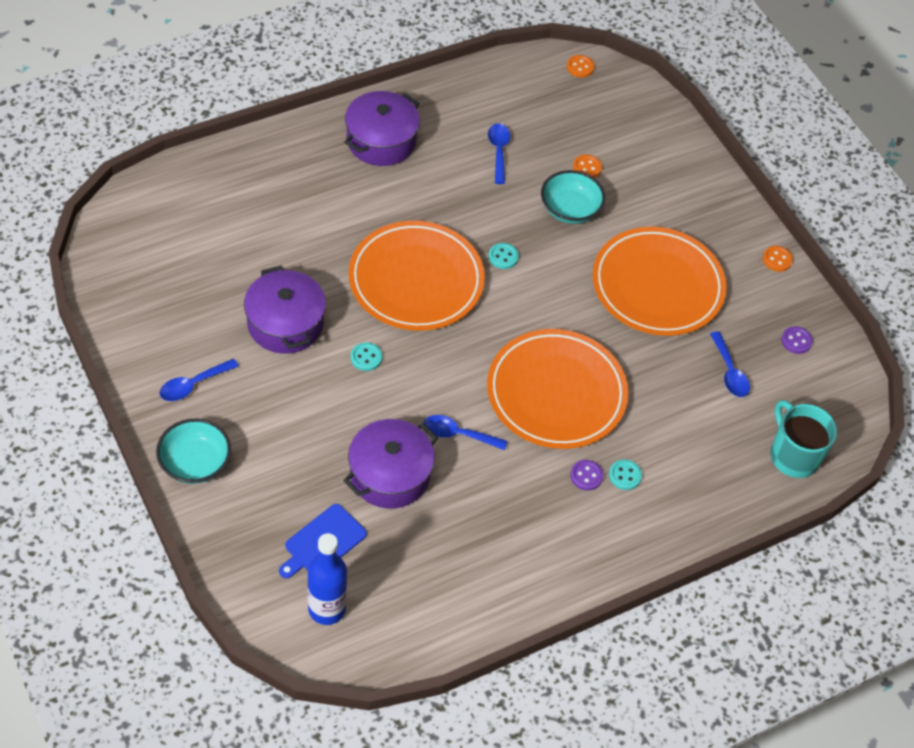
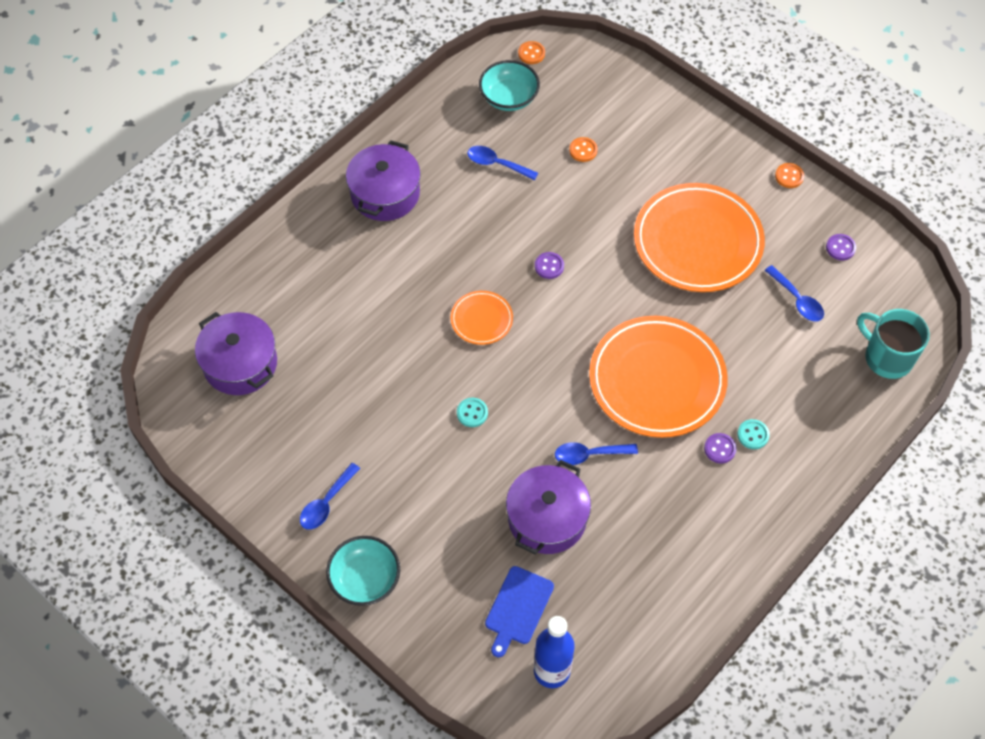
camera: 15 degrees left, 5 degrees up
(285, 324) = (383, 409): purple pot -> purple pot (240, 364)
(416, 280) = (481, 319): orange plate -> orange plate, size x0.47
(498, 151) = (496, 164): blue spoon -> blue spoon turned 45 degrees counterclockwise
(503, 257) = (549, 266): turquoise button -> purple button
(570, 209) = (587, 197): turquoise bowl -> turquoise bowl (509, 97)

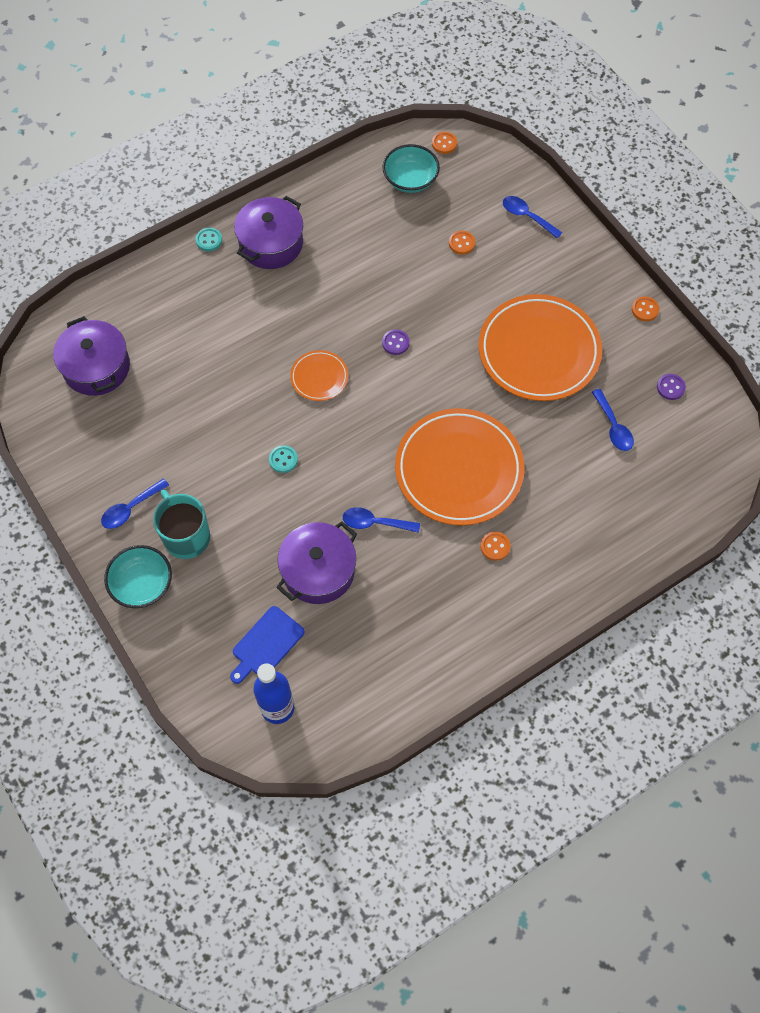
camera: 15 degrees right, 5 degrees up
(496, 164) = (379, 238): blue spoon -> blue spoon (527, 216)
(720, 449) = (495, 546): purple button -> orange button
(753, 435) = (529, 541): turquoise button -> turquoise button (209, 240)
(887, 357) = (679, 500): turquoise mug -> turquoise mug (186, 536)

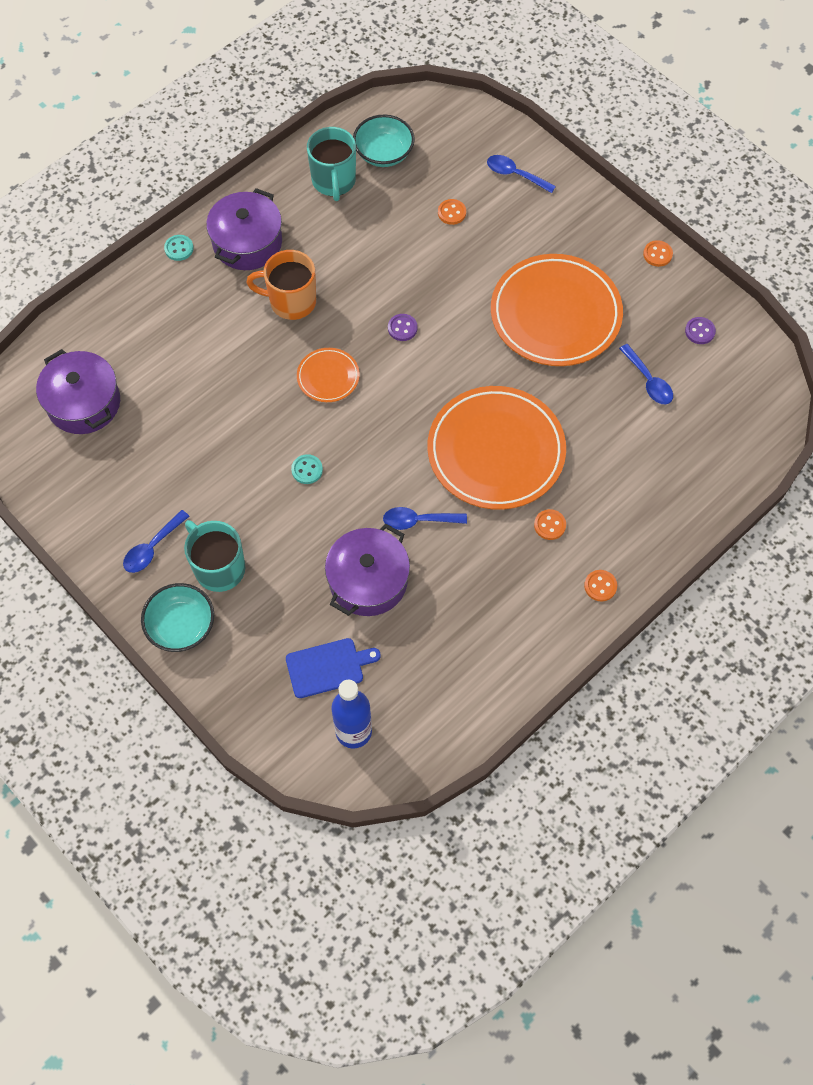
camera: 10 degrees left, 0 degrees up
(266, 644) = (328, 667): blue cutting board -> blue cutting board turned 135 degrees counterclockwise
(299, 303) = (291, 301): none -> orange mug
(360, 199) = (334, 181): none -> turquoise mug
(444, 143) = (412, 110): orange button -> orange button (600, 586)

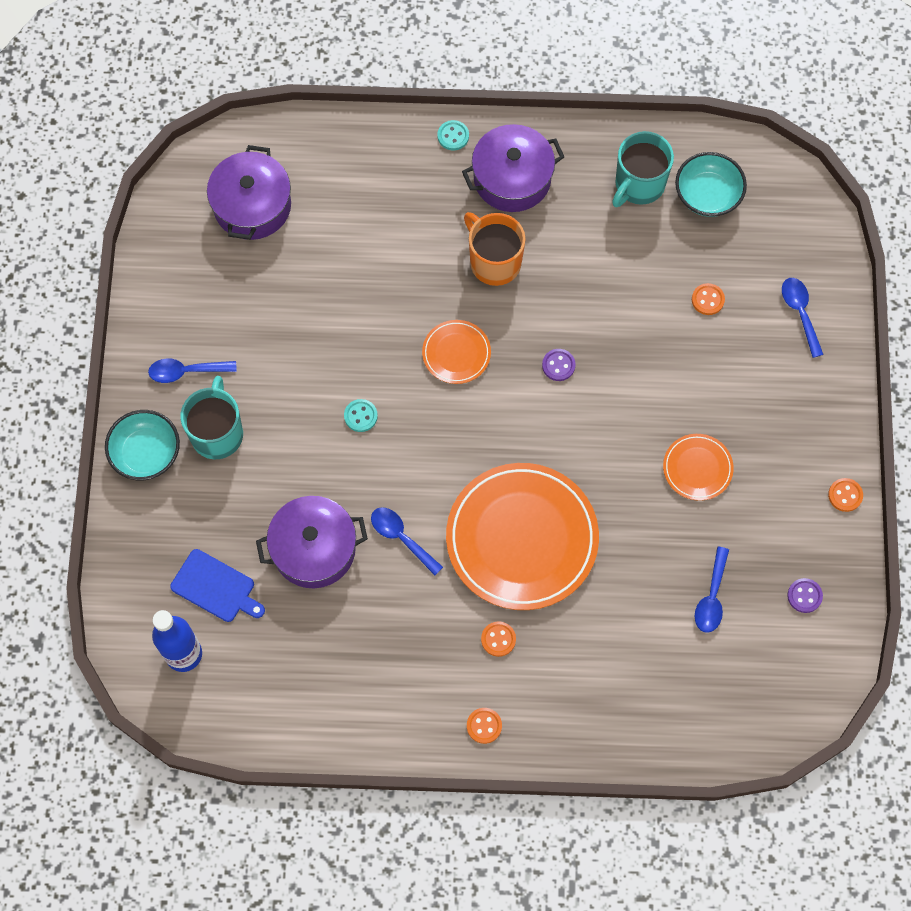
camera: 45 degrees right, 5 degrees up
(555, 314) = (697, 468): orange plate -> orange plate, size x0.47

